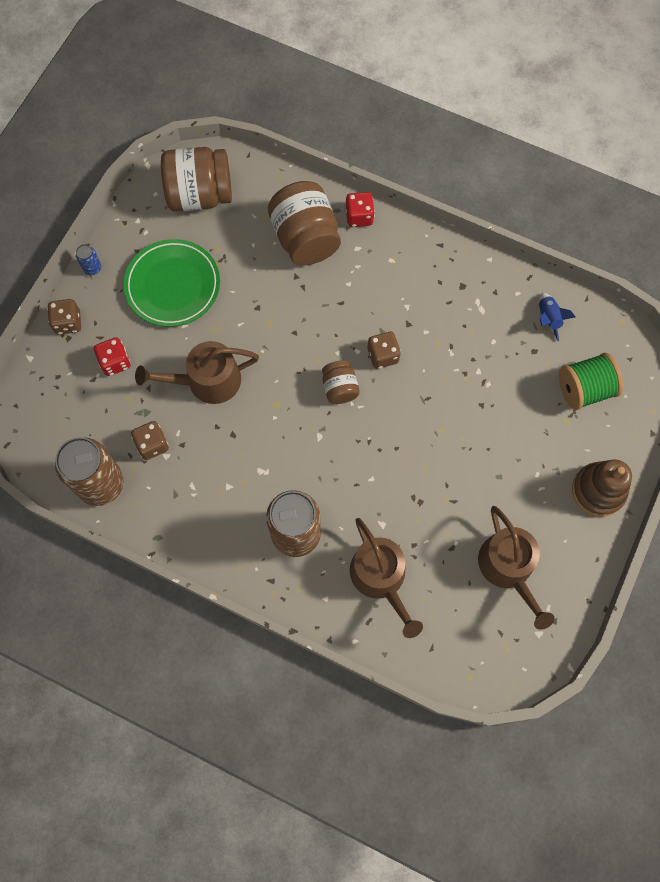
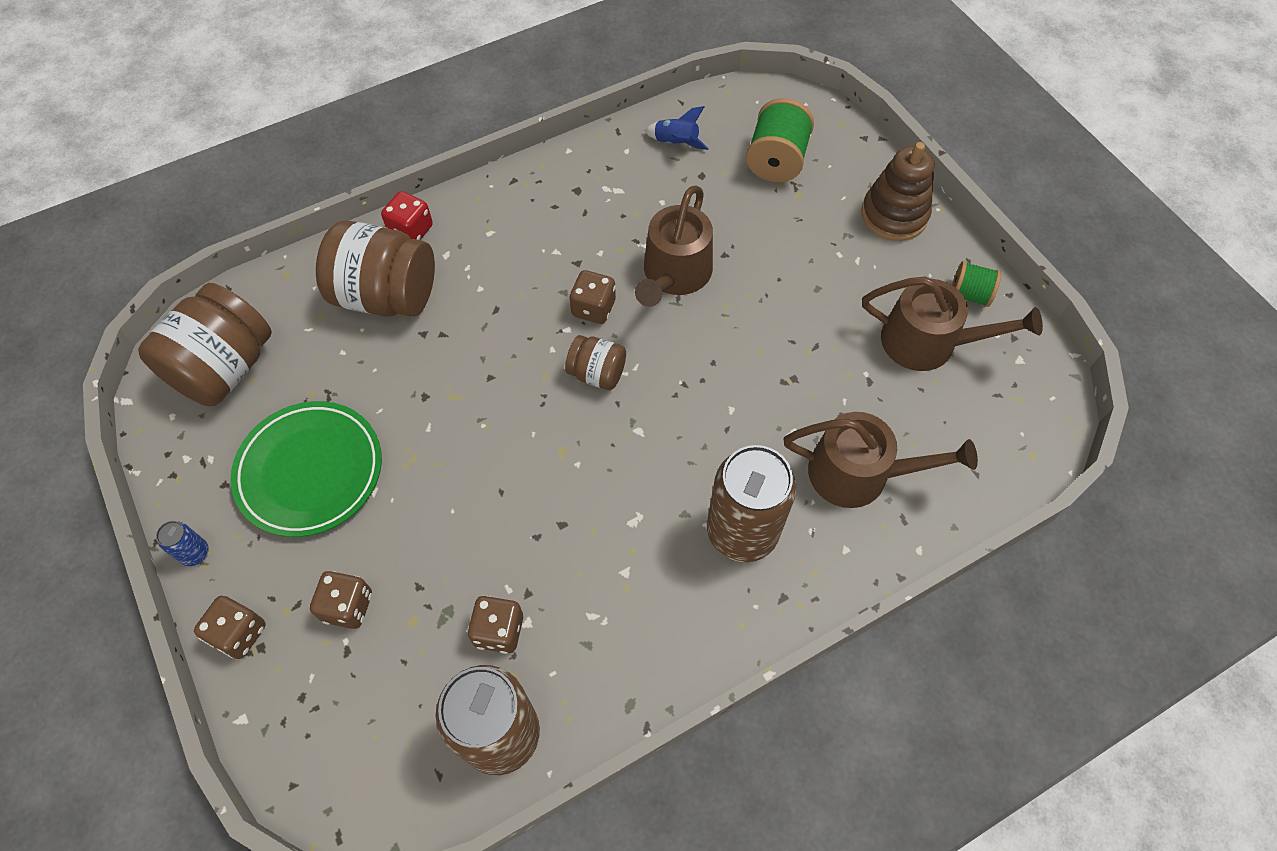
camera: 55 degrees left, 10 degrees down
(115, 362) = (348, 606): red dice -> brown dice
(207, 381) = (468, 510): brown watering can -> brown watering can (674, 274)
(568, 574) = (969, 294): none -> green spool

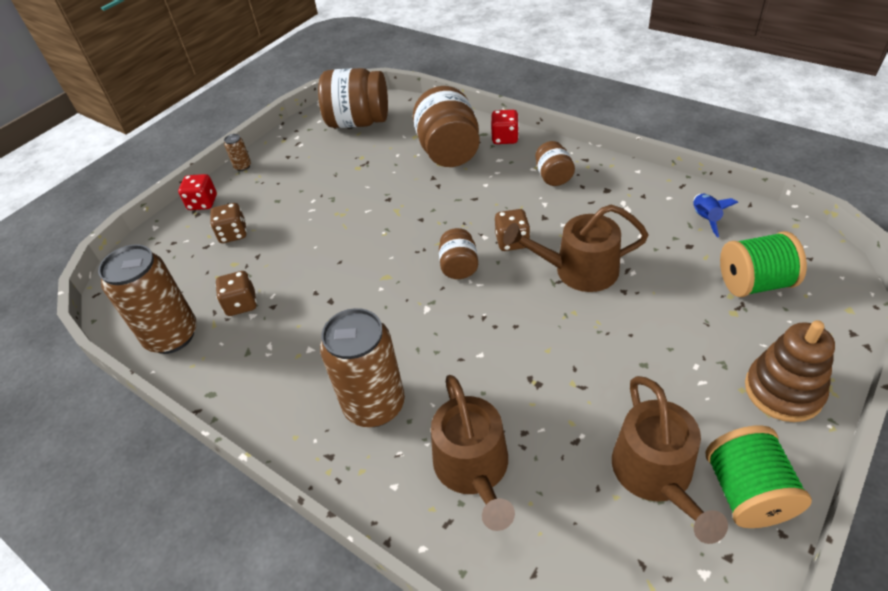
camera: 70 degrees right, 15 degrees down
(195, 553) = (243, 166): blue can -> brown can
(239, 633) = (203, 203): brown dice -> red dice
(310, 471) = (311, 180): green plate -> none
(519, 222) = (553, 176): none -> brown jar
(969, 294) = (746, 493): green spool -> green spool, size x1.65

